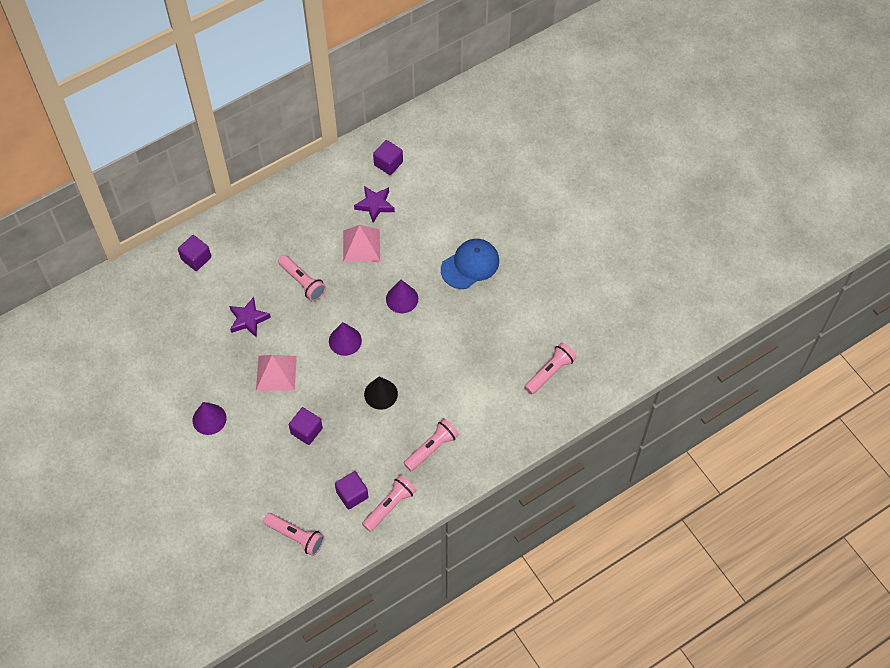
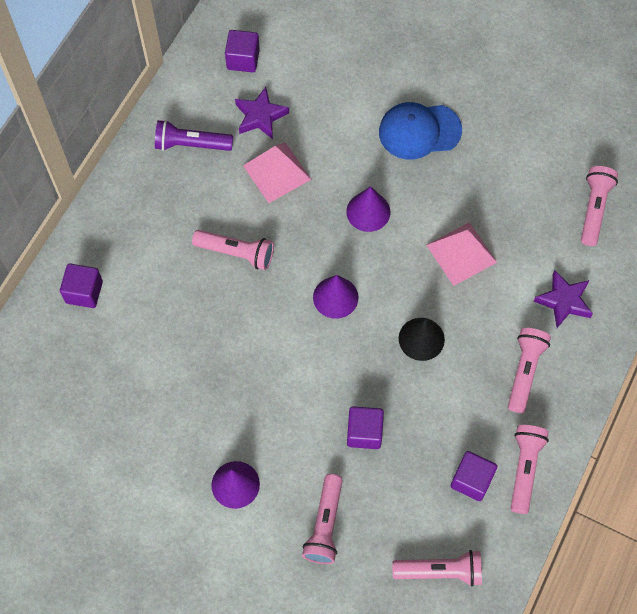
camera: 30 degrees left, 5 degrees up
(246, 471) = (325, 524): none -> pink flashlight
(248, 319) = (200, 333): purple star -> purple star (564, 301)
(276, 373) = (279, 381): pink pyramid -> pink pyramid (461, 253)
(320, 201) = (191, 144): none -> purple flashlight
(470, 265) = (419, 131): blue cap -> blue cap turned 120 degrees counterclockwise

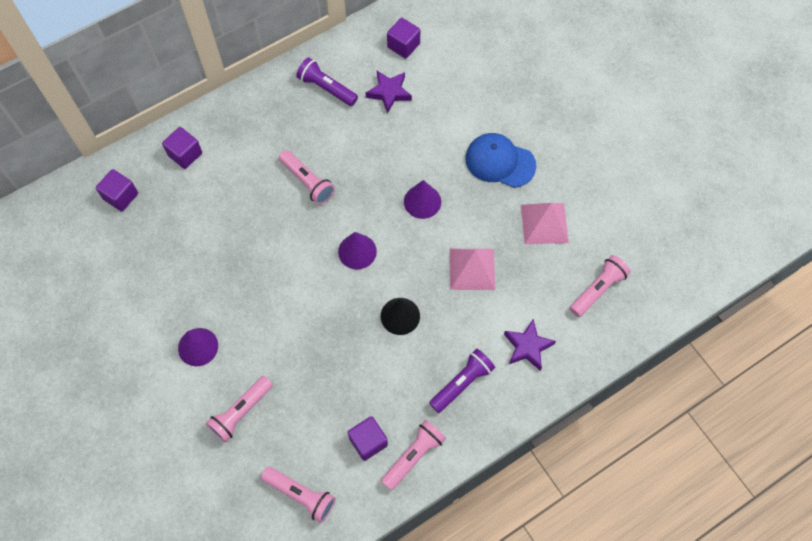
camera: 30 degrees right, 0 degrees up
(277, 172) = (374, 139): pink pyramid -> pink pyramid (544, 223)
(364, 432) = (313, 361): purple cube -> purple cube (121, 196)
(524, 371) = (462, 383): pink flashlight -> purple flashlight

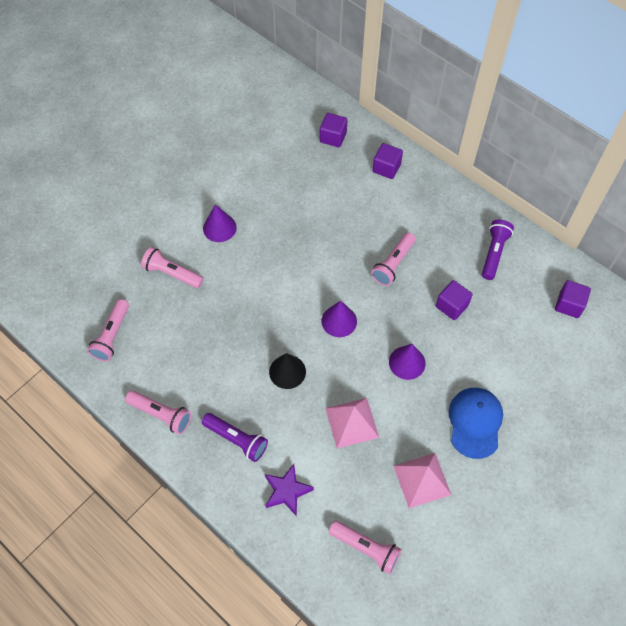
camera: 75 degrees right, 5 degrees down
(368, 441) = (167, 375): purple cube -> purple cube (452, 306)
(389, 92) = (511, 306): purple star -> none

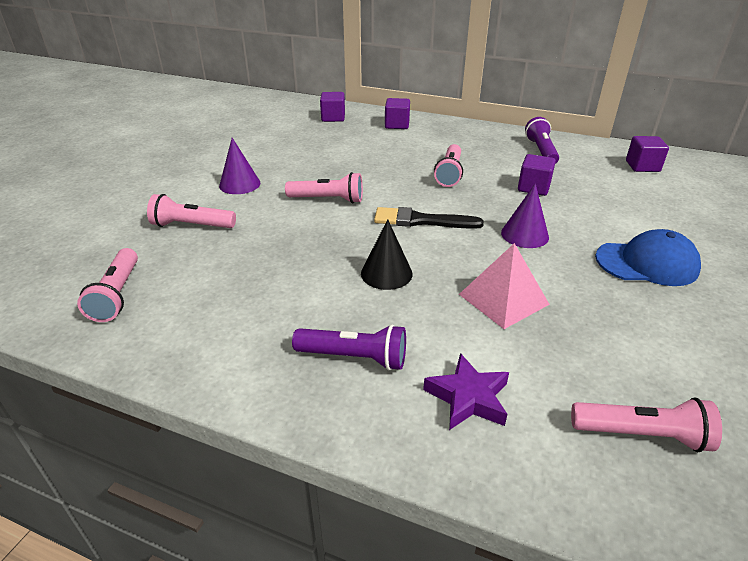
camera: 20 degrees left, 25 degrees down
(161, 414) = (220, 359): pink flashlight -> pink flashlight (328, 199)
(339, 321) = (421, 221): purple cone -> black brush
(422, 480) = (640, 331): pink pyramid -> none
(475, 422) = (646, 263): blue cap -> blue cap turned 105 degrees clockwise

